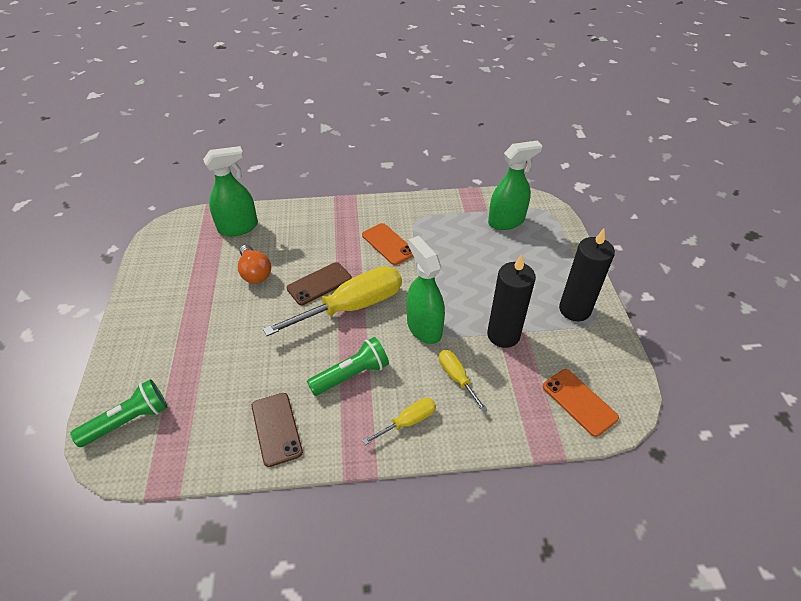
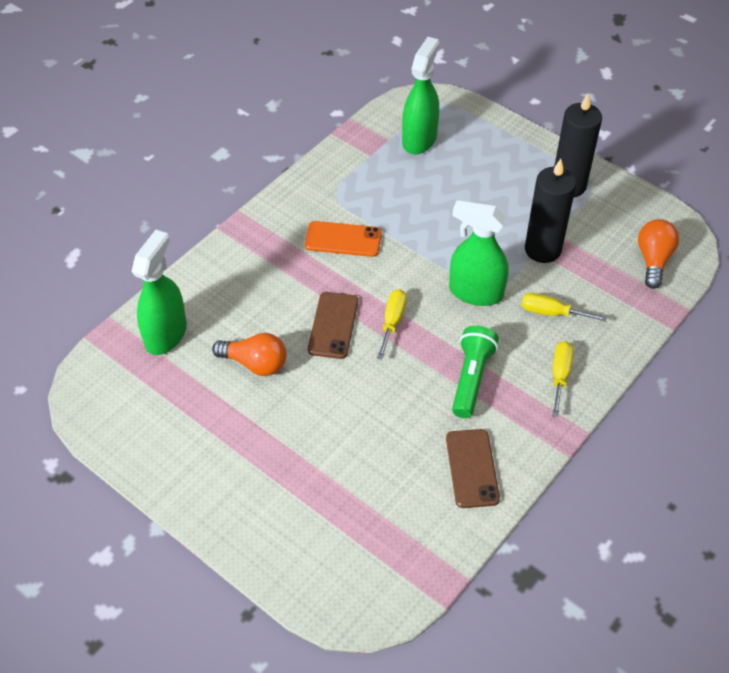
camera: 45 degrees left, 5 degrees up
(128, 420) = (342, 574): green flashlight -> none
(276, 429) = (472, 468): brown phone -> brown phone turned 60 degrees clockwise
(352, 306) = (392, 322): yellow screwdriver -> yellow screwdriver, size x0.48
(579, 402) = (653, 260): orange phone -> orange light bulb

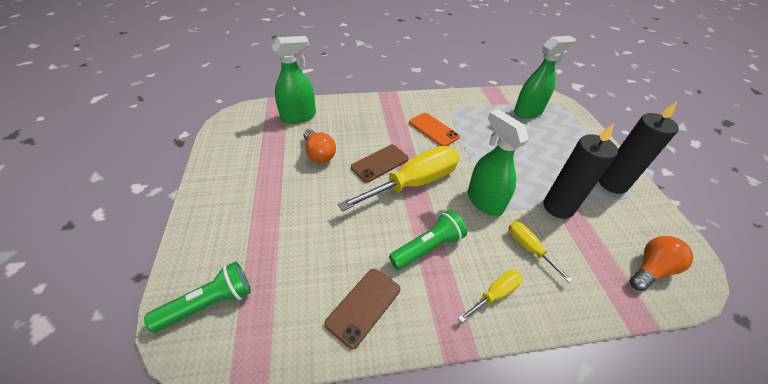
camera: 40 degrees right, 5 degrees down
(346, 573) = (209, 303): none -> green flashlight
(392, 322) = (414, 183): yellow screwdriver -> yellow screwdriver, size x2.08

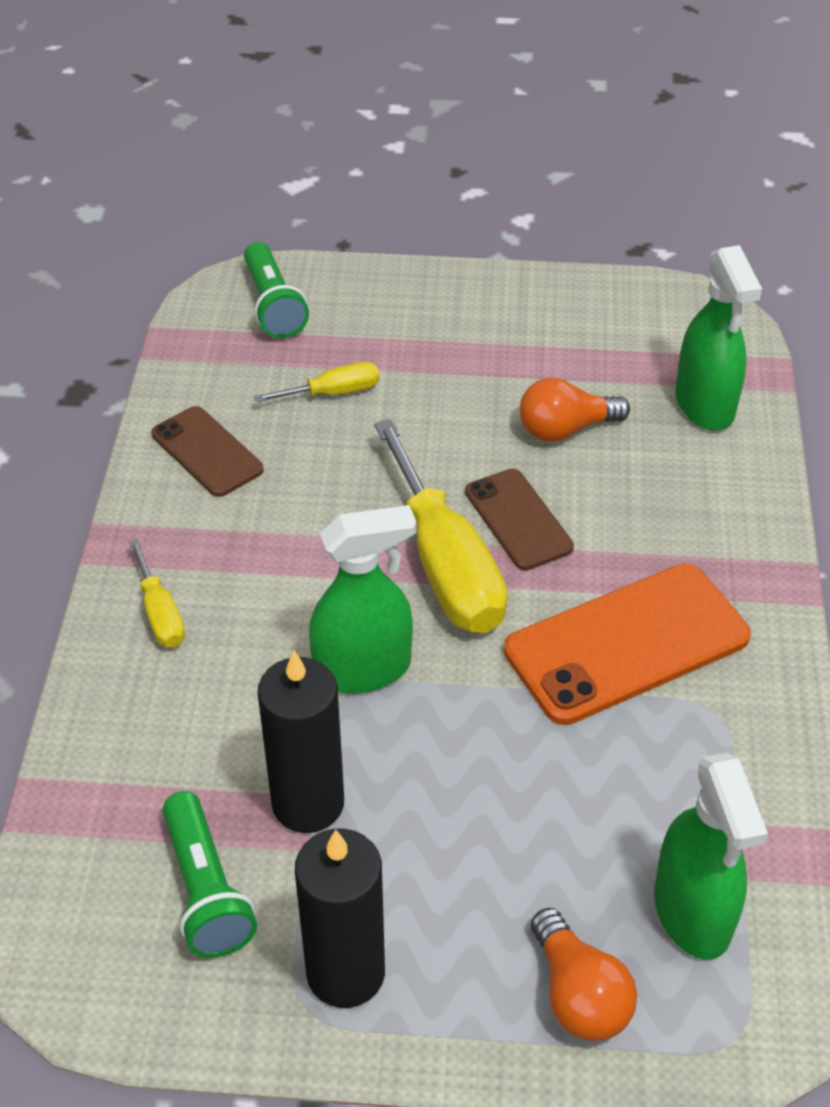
camera: 105 degrees right, 0 degrees up
(428, 247) = (281, 548): green flashlight -> green flashlight (206, 890)
(433, 130) = (626, 644): orange phone -> orange phone, size x1.72
(529, 248) = (227, 699): yellow screwdriver -> yellow screwdriver (333, 393)
(650, 269) = (104, 892): orange light bulb -> orange light bulb (578, 994)

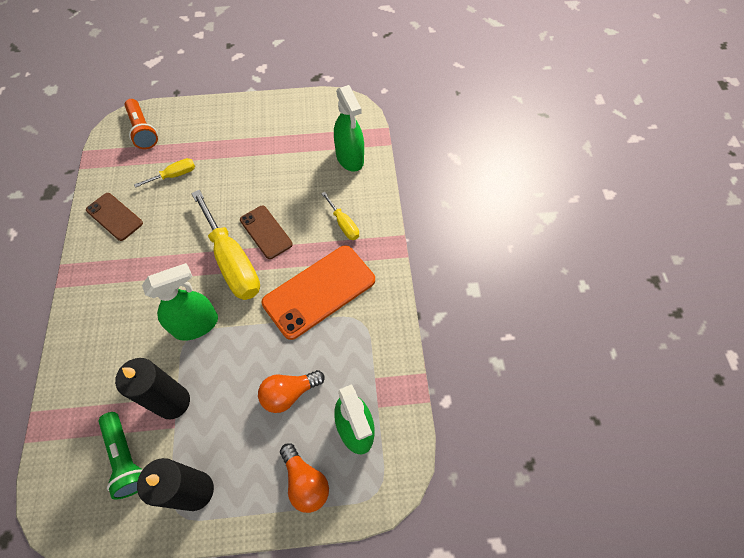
camera: 10 degrees left, 15 degrees up
(160, 613) = (96, 310): yellow screwdriver -> yellow screwdriver (343, 224)
(273, 305) = (143, 131): green flashlight -> orange flashlight
(565, 429) = (286, 180): orange light bulb -> orange light bulb (289, 393)

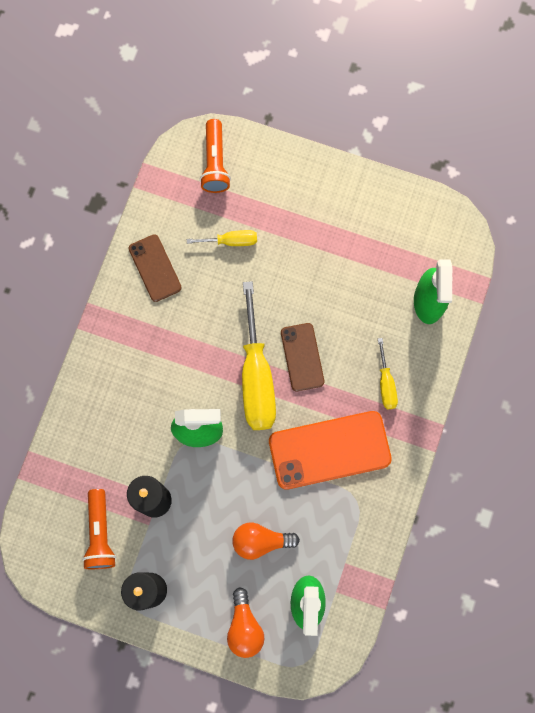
camera: 25 degrees right, 15 degrees up
(126, 458) = (100, 533): green flashlight -> orange flashlight

